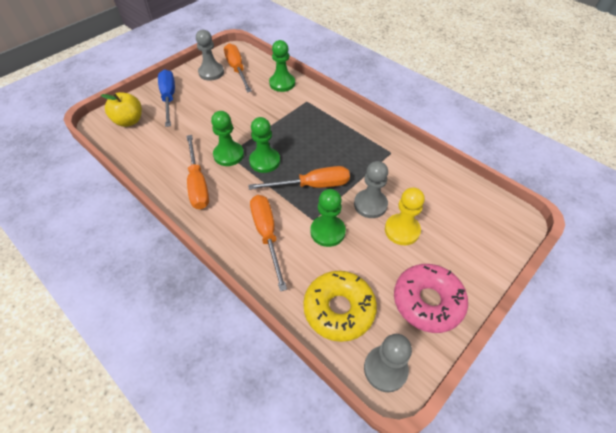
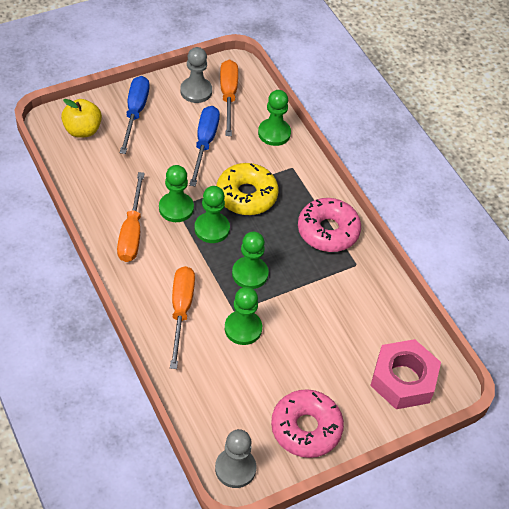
camera: 15 degrees right, 0 degrees up
(232, 104) = (204, 143): none -> blue screwdriver
(312, 185) = (250, 274): orange screwdriver -> green pawn
(339, 309) = (218, 405): yellow donut -> yellow donut (246, 195)
(356, 136) = (328, 231): none -> pink donut
(370, 204) = (301, 315): grey pawn -> none
(402, 230) = (320, 353): yellow pawn -> none
(480, 228) = (403, 379): none -> pink nut

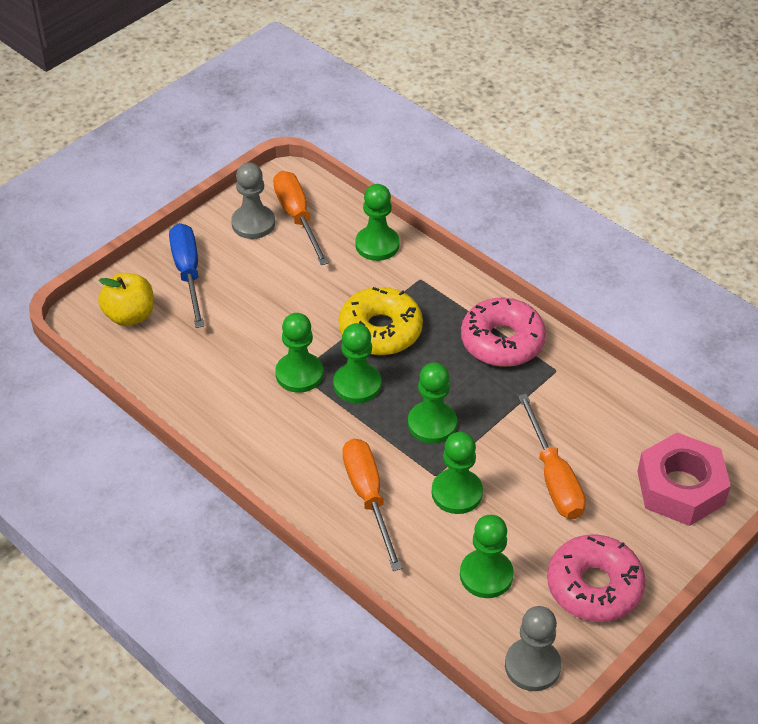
camera: 15 degrees left, 5 degrees down
(132, 232) = (257, 421): orange screwdriver -> orange screwdriver (553, 477)
(204, 143) = (296, 284): blue screwdriver -> none
(235, 393) = (486, 575): none -> green pawn

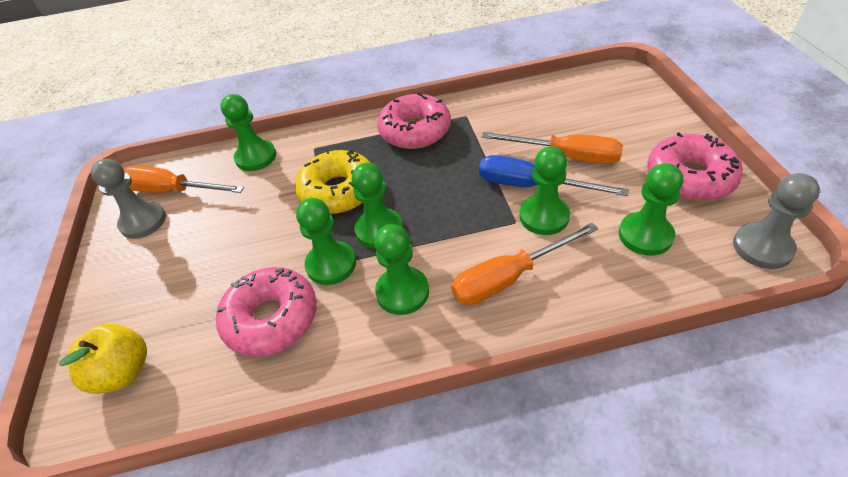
camera: 50 degrees left, 0 degrees up
(188, 273) = (135, 295): blue screwdriver -> blue screwdriver (531, 186)
(226, 369) = (271, 318): none -> pink donut
(368, 498) = (509, 277): orange screwdriver -> orange screwdriver turned 45 degrees counterclockwise
(432, 424) = (460, 201): green pawn -> green pawn (402, 292)
(680, 488) = (617, 101): pink nut -> none

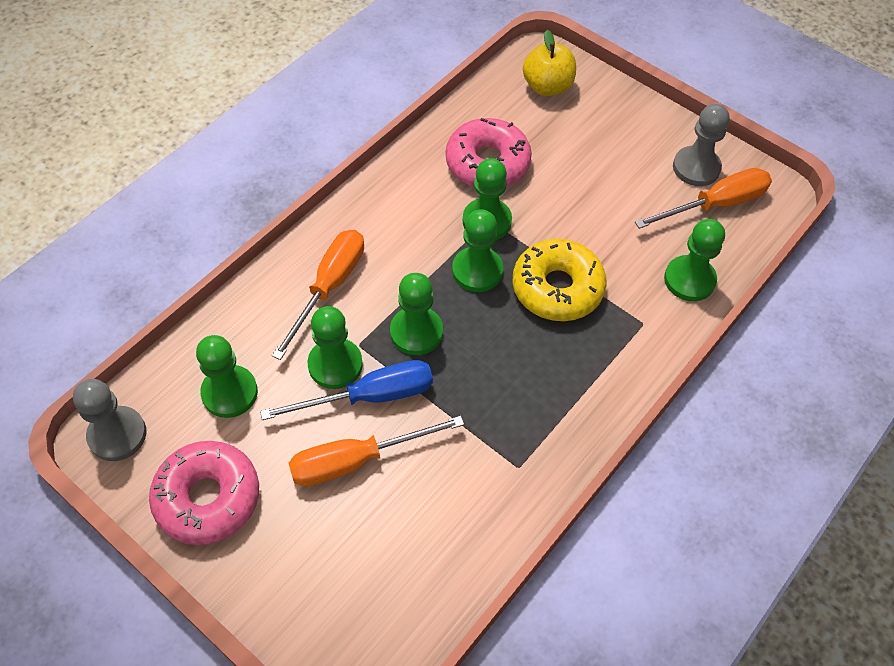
camera: 135 degrees right, 10 degrees up
(402, 292) = (407, 231): green pawn -> green pawn (416, 332)
(415, 131) = (557, 408): pink donut -> none

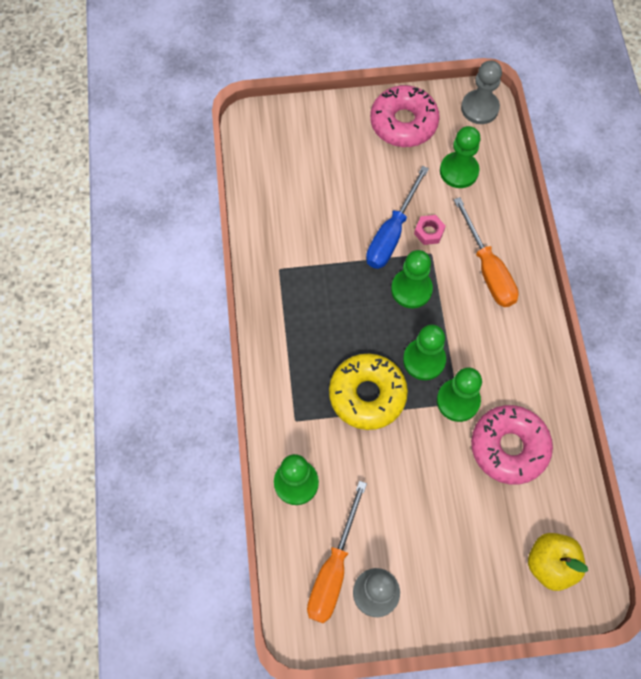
camera: 135 degrees right, 10 degrees up
(335, 365) = (429, 232): green pawn -> pink nut
(357, 460) = (359, 199): orange screwdriver -> none

